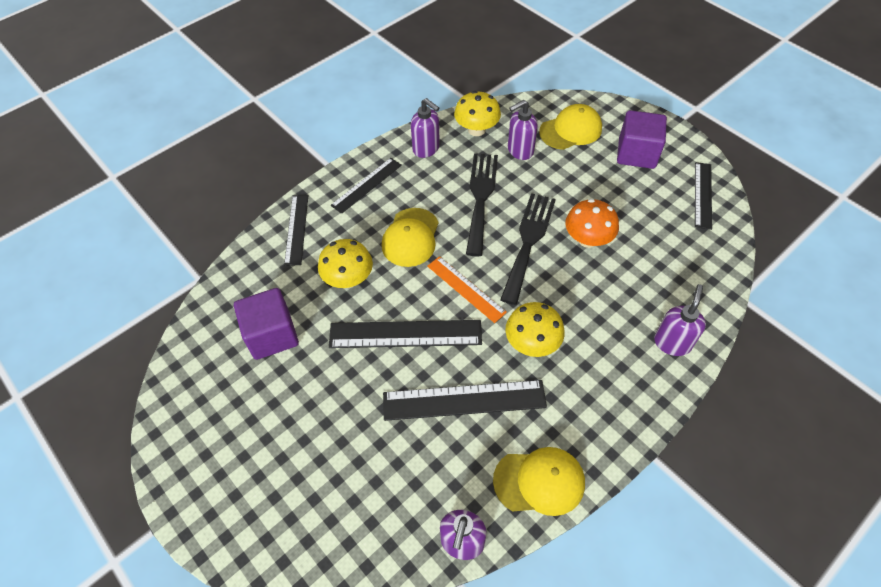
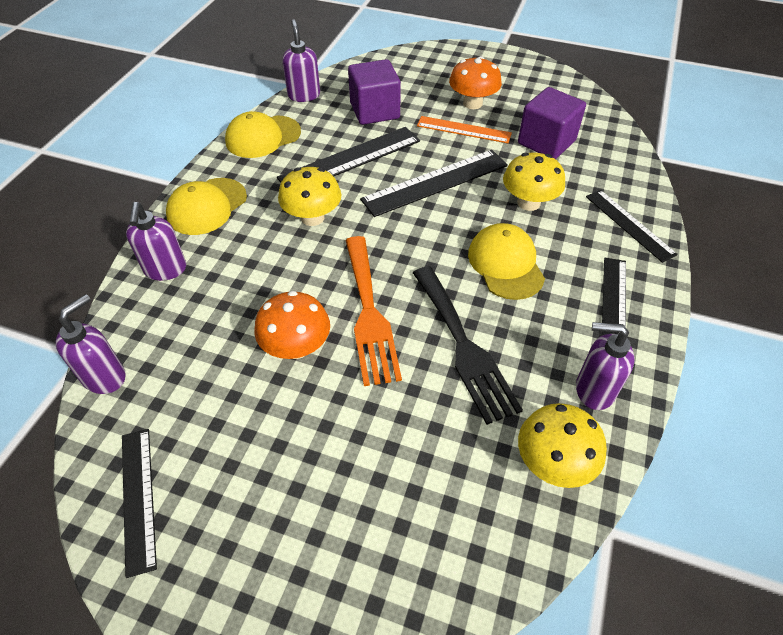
camera: 150 degrees right, 5 degrees down
(289, 425) = (472, 103): none -> orange mushroom
(466, 288) = (407, 238): orange ruler -> orange ruler (463, 130)
(520, 151) = (461, 452): purple soap dispenser -> purple soap dispenser (105, 376)
(528, 242) = (369, 314): black fork -> orange fork
(570, 130) = (402, 541): yellow cap -> yellow cap (207, 206)
(636, 153) = (267, 540): purple cube -> purple cube (374, 111)

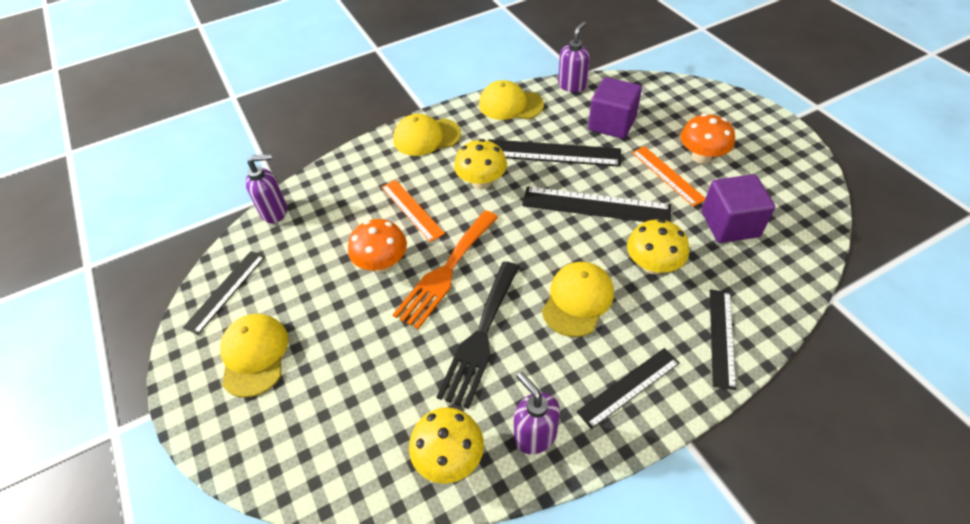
camera: 45 degrees right, 0 degrees up
(165, 270) = (364, 166): purple soap dispenser -> none
(257, 533) = (254, 355): none -> yellow cap
(270, 281) = (412, 210): none -> orange ruler

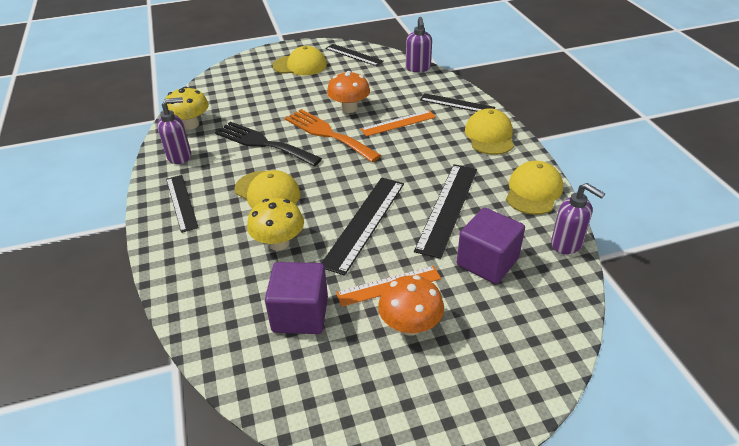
camera: 100 degrees right, 10 degrees down
(481, 182) = (419, 160): yellow mushroom -> none
(722, 337) = (186, 264): black ruler -> black ruler (457, 104)

